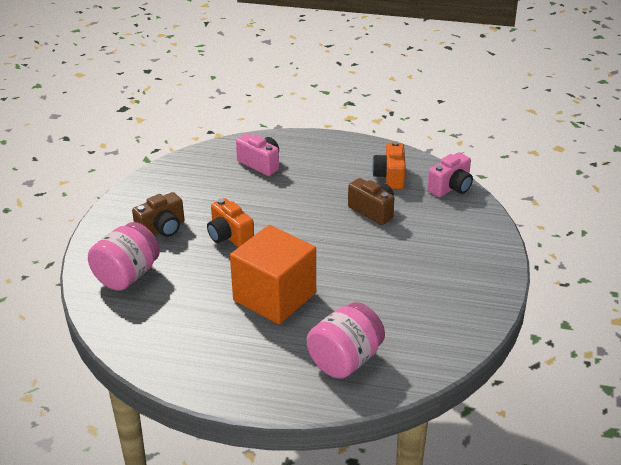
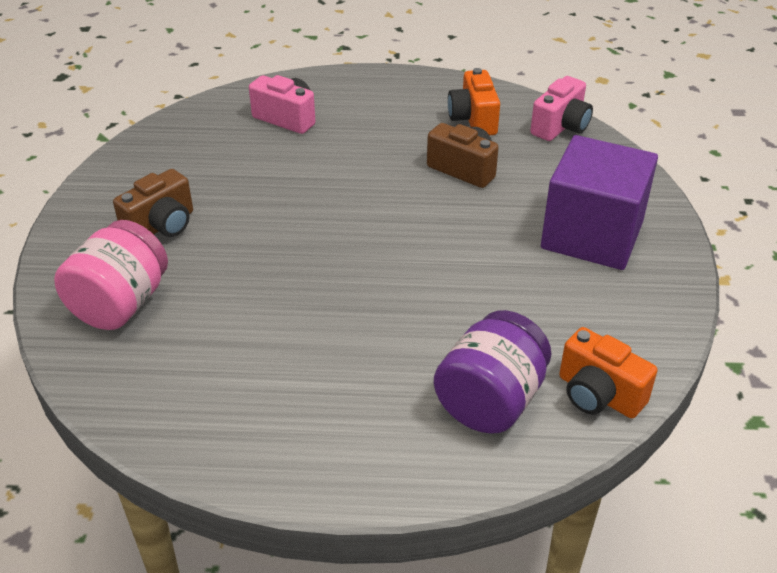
camera: 10 degrees left, 5 degrees up
(229, 236) = (266, 227): orange camera -> orange camera (598, 395)
(274, 296) = (356, 312): orange cube -> none
(345, 360) = (490, 401): pink jar -> purple jar
(447, 264) = (592, 235): none -> purple cube

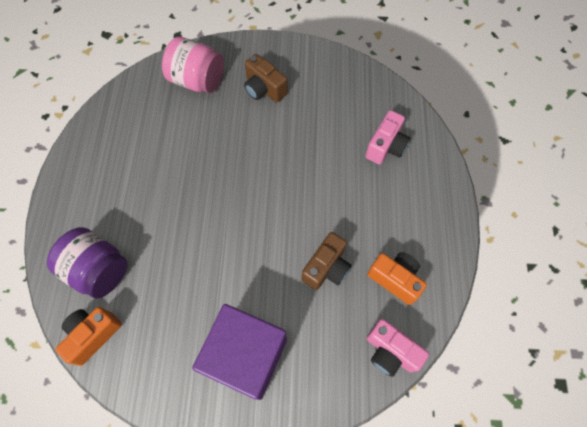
camera: 90 degrees right, 25 degrees up
(473, 120) = (395, 279): orange camera -> orange camera turned 45 degrees clockwise

